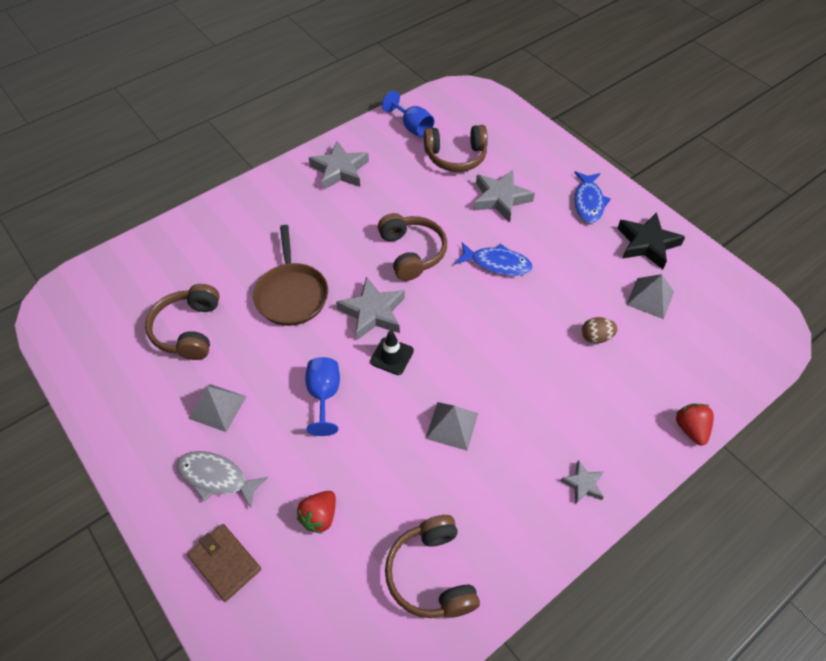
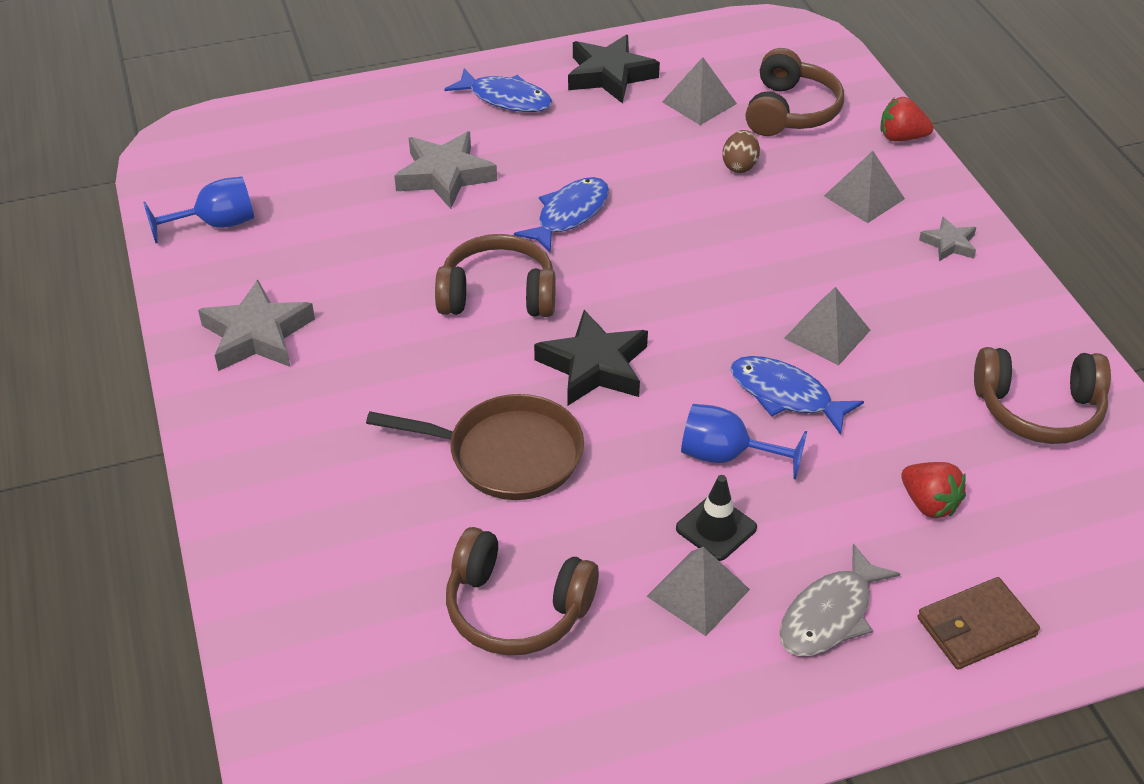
camera: 70 degrees left, 10 degrees down
(373, 312) = (594, 366): grey star -> black star
(386, 414) = (785, 395): none -> blue fish
(392, 356) = (686, 365): black traffic cone -> black traffic cone (716, 528)
(456, 157) = (323, 195): brown headphones -> brown headphones (790, 111)
(605, 418) = (864, 197): none -> grey pyramid

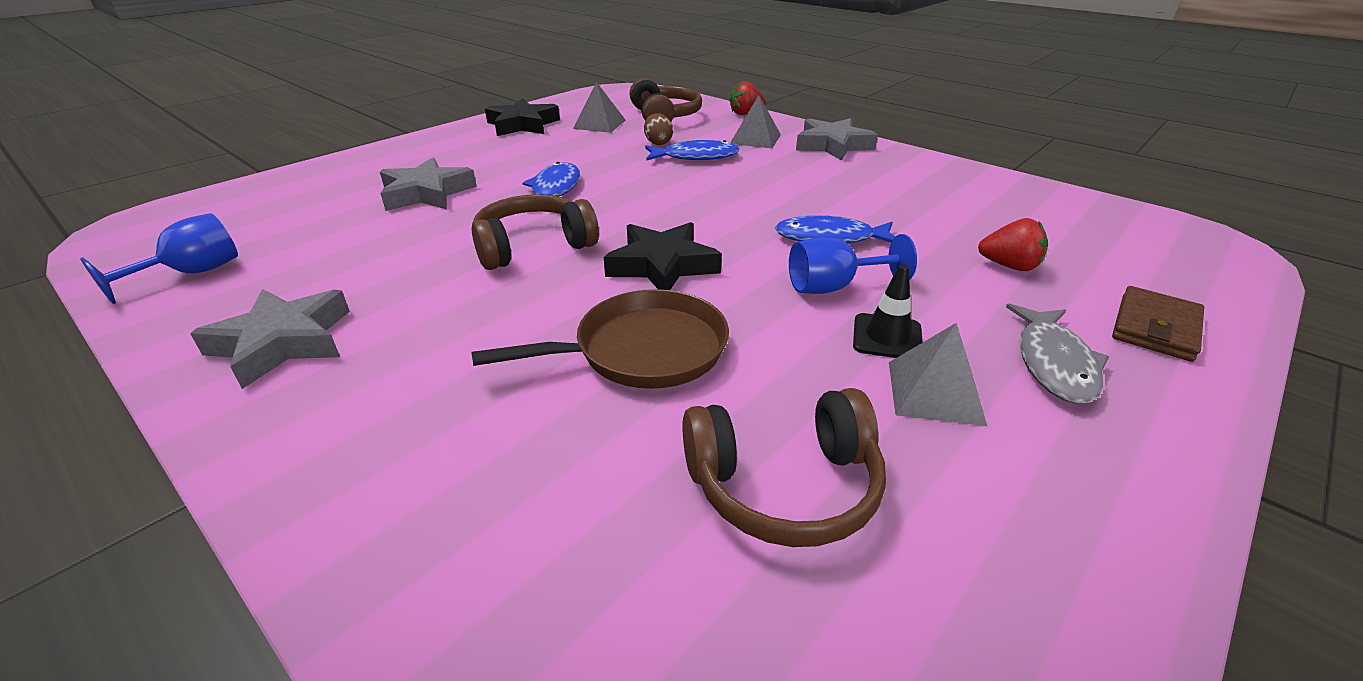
camera: 30 degrees left, 10 degrees down
(506, 99) = (449, 148): blue fish -> blue fish (695, 157)
(827, 334) = (815, 201): grey pyramid -> none
(949, 244) = (833, 145): grey star -> grey star, size x1.86
(1038, 410) = (994, 199): brown headphones -> none

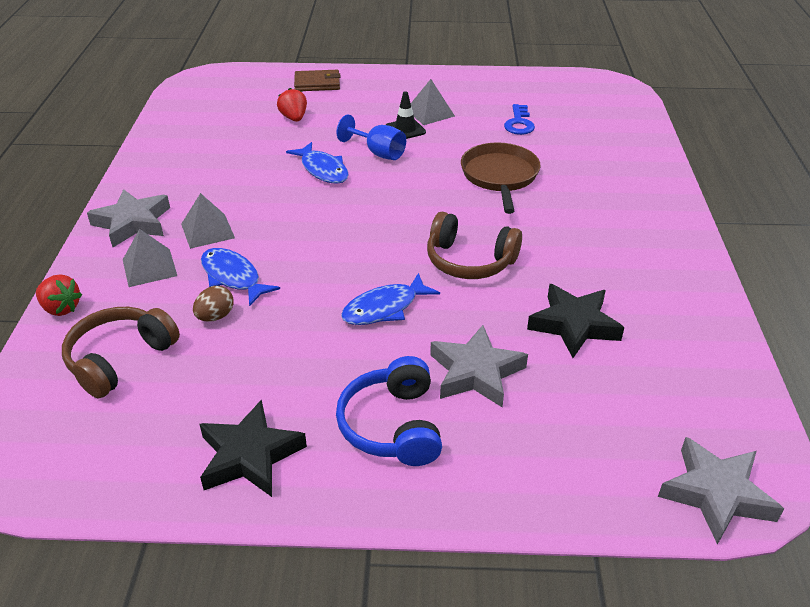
camera: 130 degrees left, 5 degrees up
(192, 273) = (698, 374): blue goblet -> none
(282, 342) = (655, 273): grey star -> grey star (716, 494)
(455, 157) = (392, 425): none -> blue headphones
(599, 124) = (190, 392): grey pyramid -> grey pyramid (207, 231)
(642, 350) = (500, 176): brown pan -> brown pan turned 60 degrees clockwise
(662, 265) = (426, 206): black star -> black star (574, 325)
(784, 486) = (519, 123): brown headphones -> blue key
(1053, 363) = (376, 97): grey fish -> none

